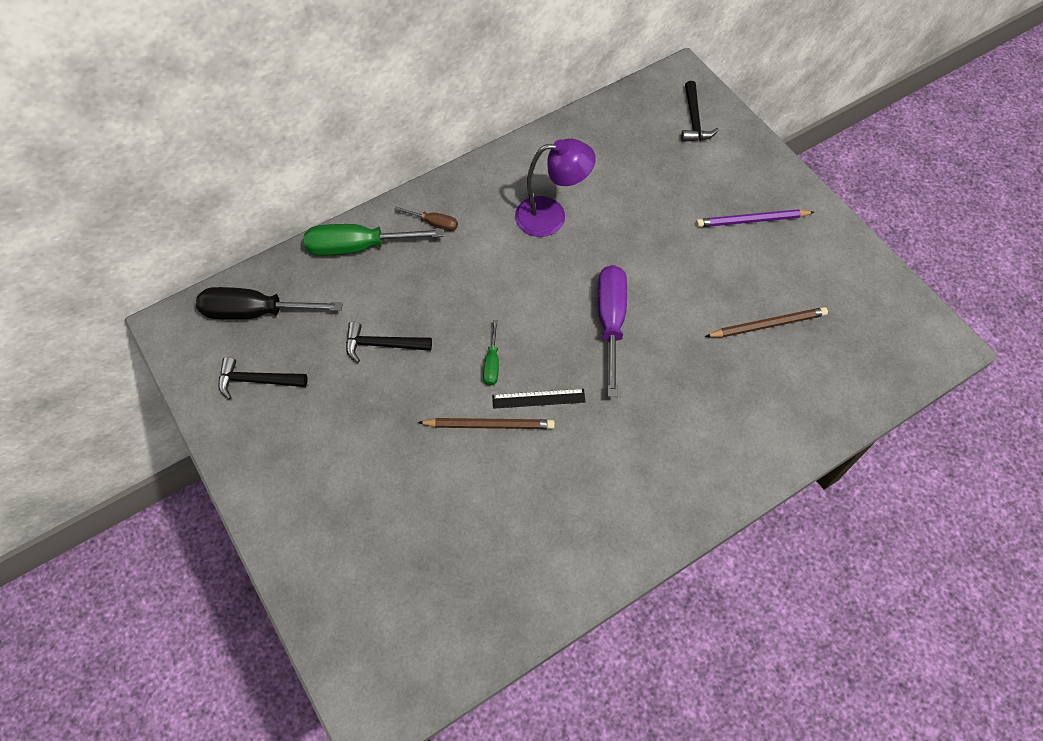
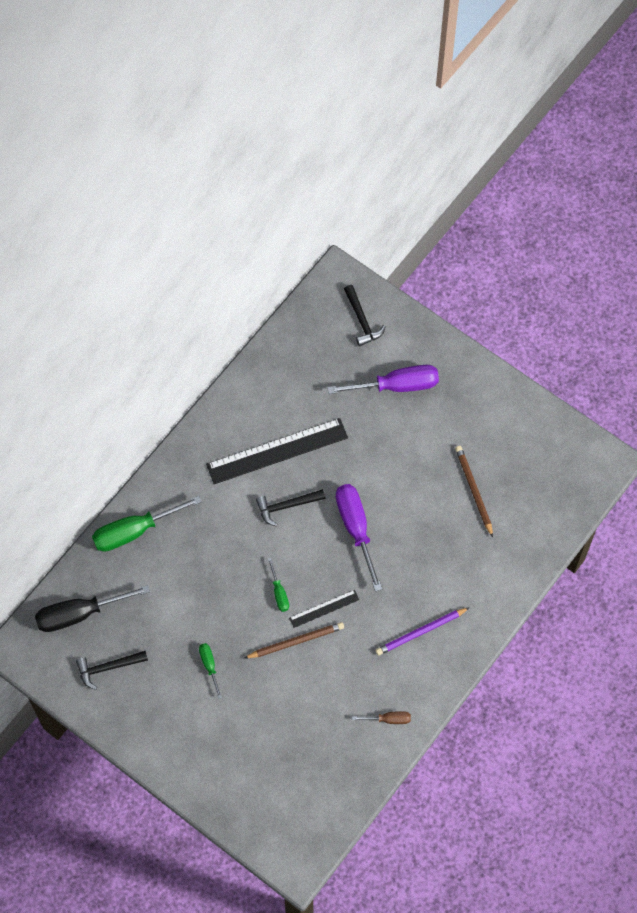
camera: 20 degrees left, 5 degrees up
(374, 418) = (209, 666): none -> green screwdriver
(382, 345) = (190, 606): black hammer -> black hammer (286, 506)
(434, 223) = (186, 490): brown screwdriver -> brown screwdriver (388, 719)
(551, 216) = (277, 451): purple lamp -> black ruler
(710, 191) = (396, 386): none -> purple screwdriver
(751, 220) = (436, 403): purple pencil -> purple pencil (420, 632)
(767, 324) = (473, 490): brown pencil -> brown pencil turned 75 degrees counterclockwise

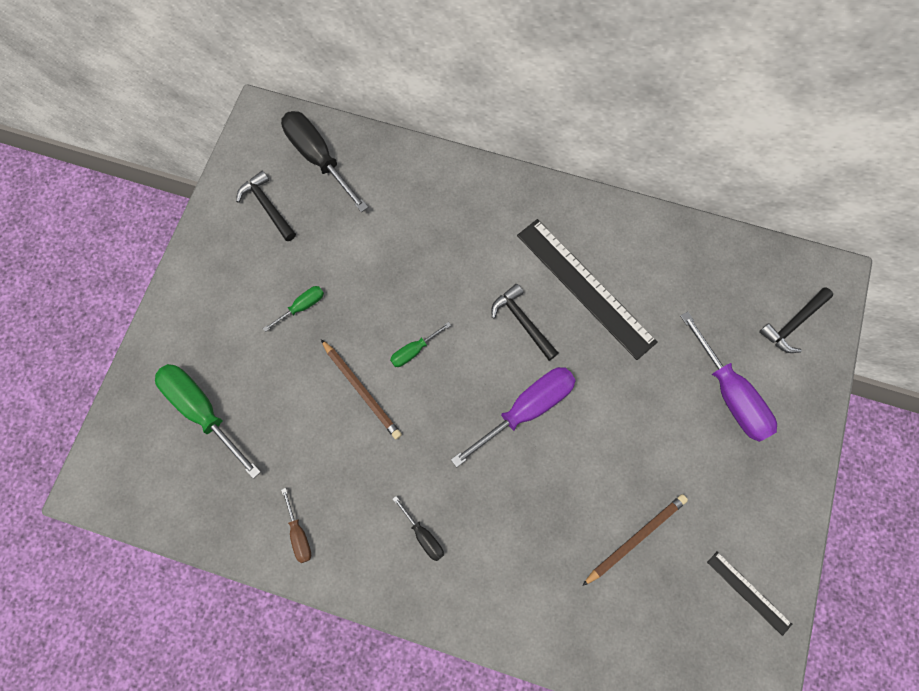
camera: 70 degrees right, 5 degrees up
(135, 531) = (431, 177): green screwdriver -> green screwdriver (202, 412)
(324, 609) = (412, 408): black ruler -> black ruler (748, 593)
(420, 632) = (423, 535): purple pencil -> black screwdriver

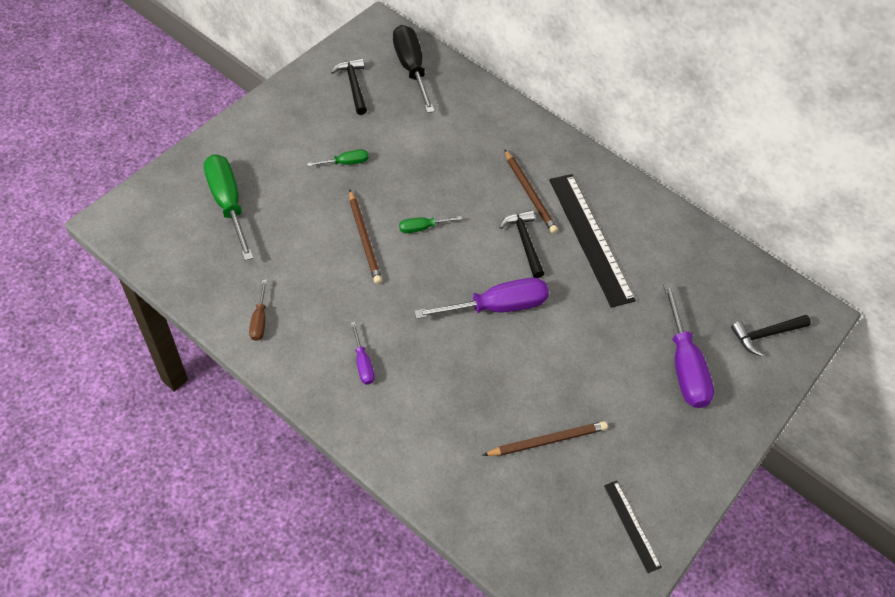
camera: 15 degrees right, 15 degrees down
(423, 535) = (362, 363): black screwdriver -> purple screwdriver
(504, 261) = (530, 193): none -> brown pencil

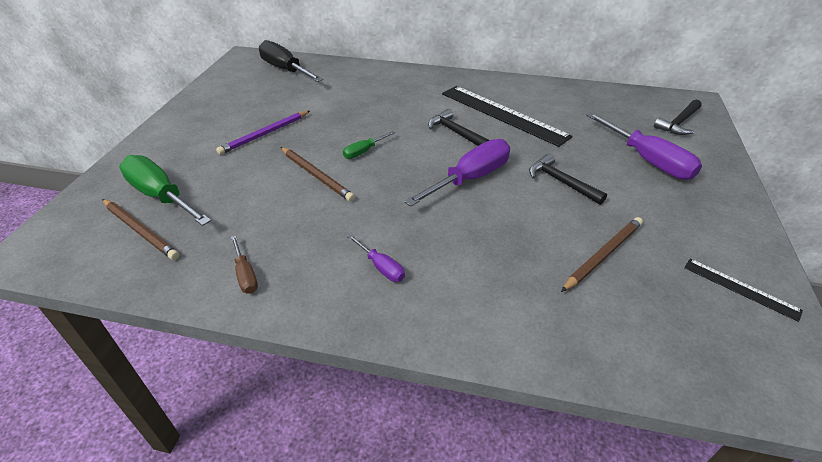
camera: 20 degrees left, 15 degrees down
(345, 163) = (265, 134): green screwdriver -> purple pencil
(353, 85) = (242, 90): black hammer -> black hammer (560, 182)
(530, 193) = (434, 105): brown pencil -> brown pencil (140, 230)

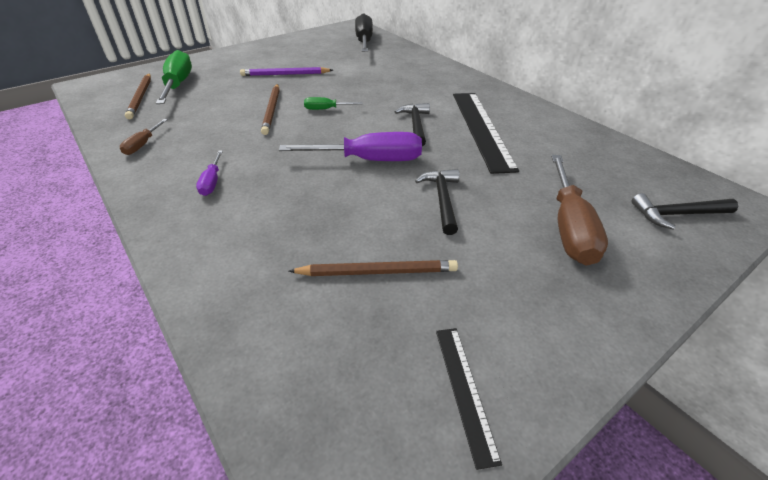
camera: 40 degrees right, 0 degrees up
(647, 160) = (569, 226): purple screwdriver -> brown screwdriver

